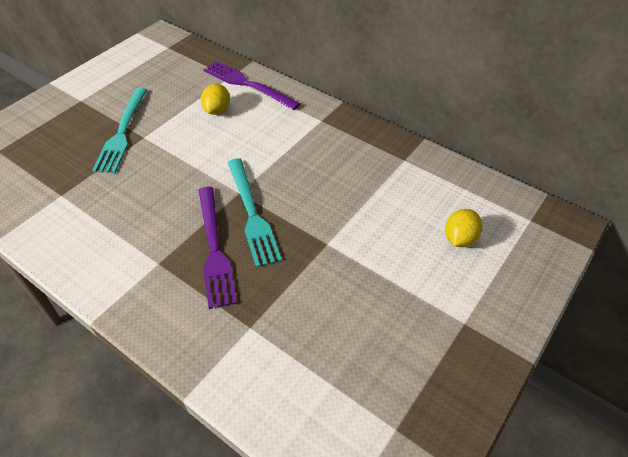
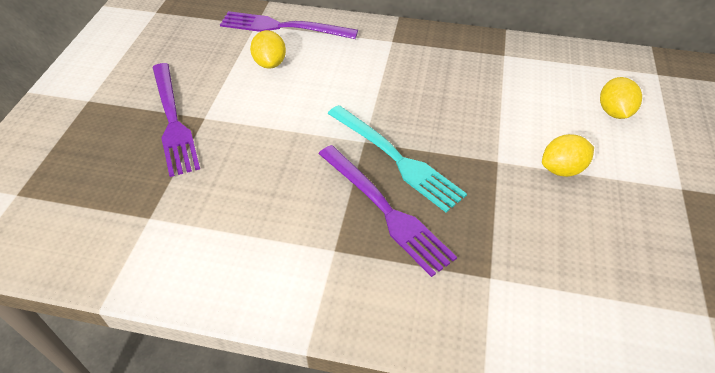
camera: 25 degrees left, 0 degrees up
(122, 132) = (173, 121): turquoise fork -> purple fork
(374, 269) = (562, 169): none -> yellow lemon

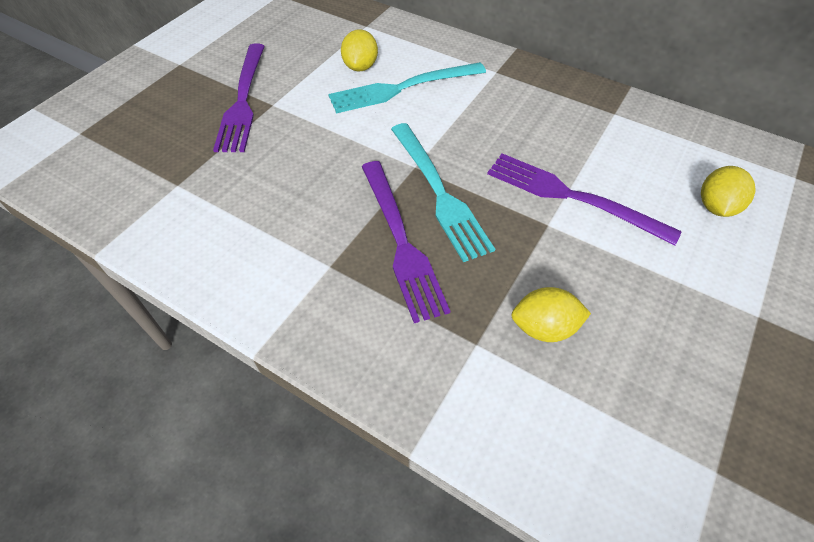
camera: 20 degrees right, 5 degrees up
(283, 27) = (391, 34): purple fork -> purple fork (571, 197)
(318, 74) = (402, 88): none -> turquoise fork
(562, 169) = (619, 253): yellow lemon -> yellow lemon (544, 327)

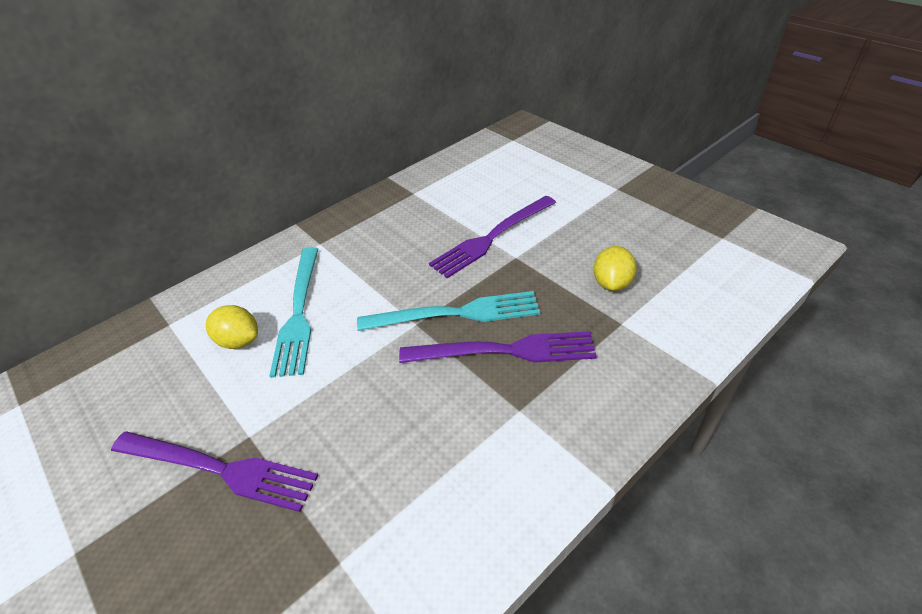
camera: 70 degrees left, 10 degrees down
(716, 207) = (526, 177): yellow lemon -> none

